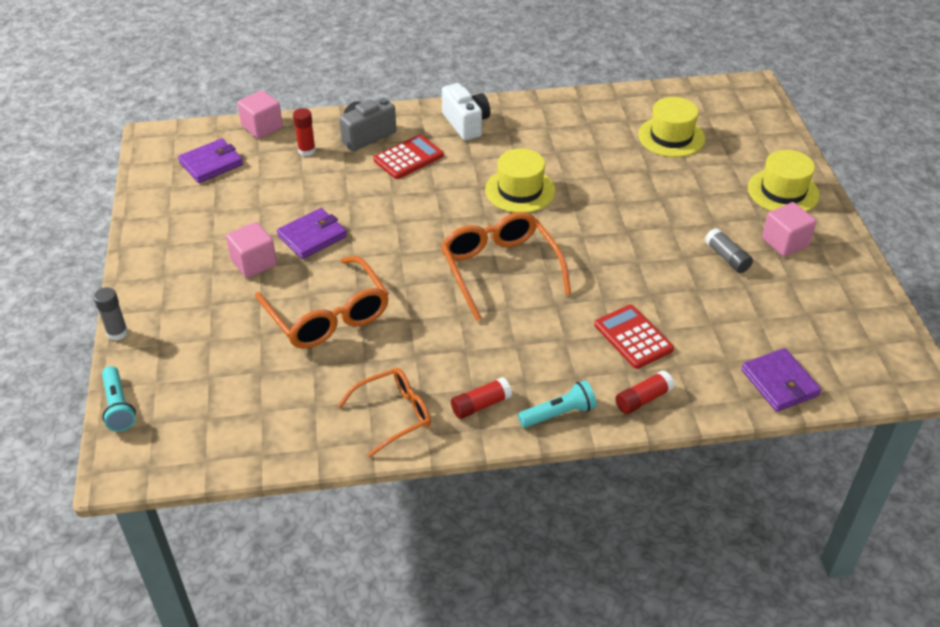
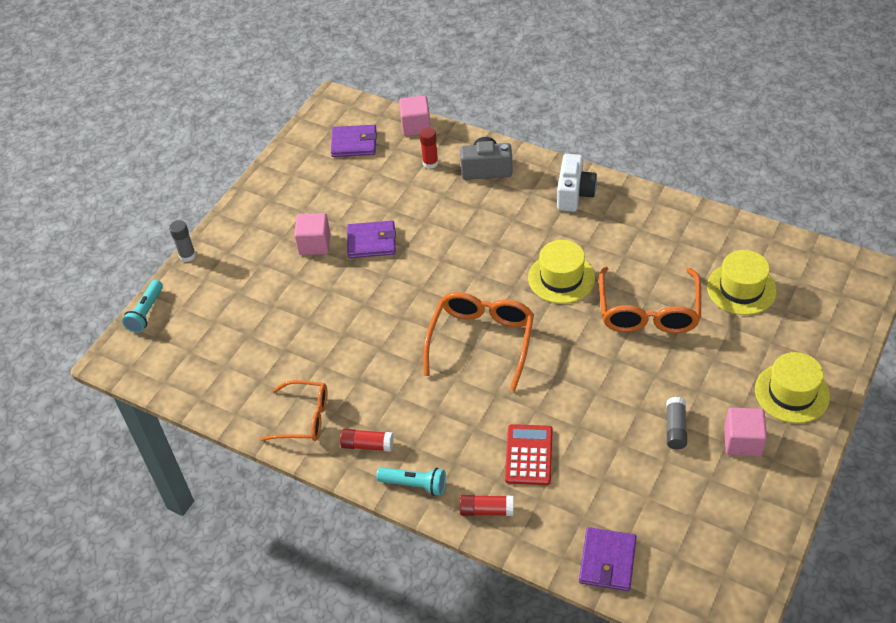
camera: 40 degrees right, 5 degrees up
(328, 315) = (327, 314): orange glasses -> orange glasses (648, 311)
(408, 158) = (500, 205): red calculator -> none

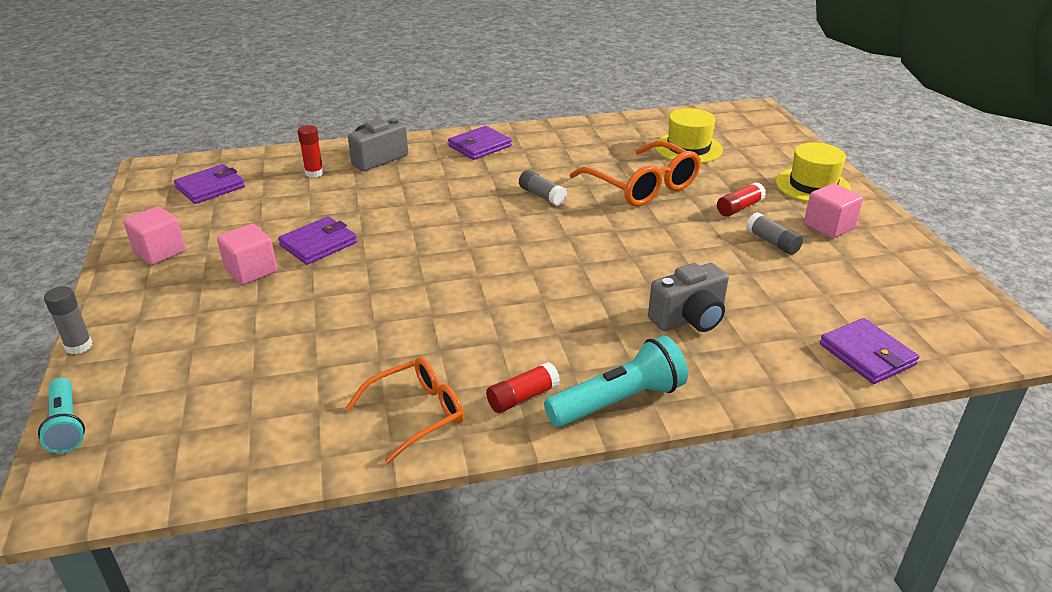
camera: 45 degrees left, 15 degrees down
(414, 484) = (618, 401): turquoise flashlight -> turquoise flashlight, size x1.52
(416, 126) = (267, 156): pink cube -> pink cube (160, 252)
(481, 341) = (529, 264): orange glasses -> none
(486, 510) = (715, 380): red glue stick -> red glue stick (739, 208)
(529, 455) = (689, 319): red calculator -> grey camera
(561, 278) = (542, 196): yellow hat -> grey glue stick
(574, 194) = (480, 146): white camera -> purple wallet

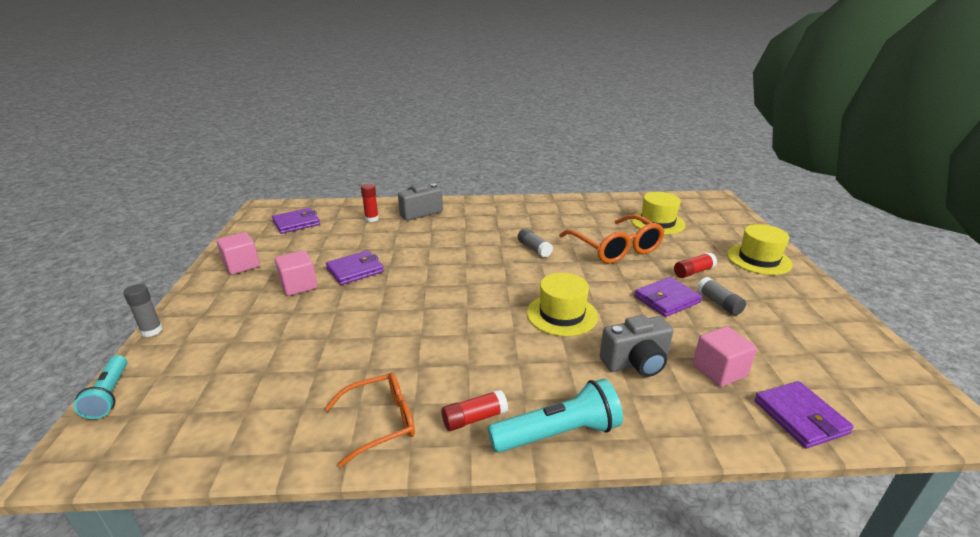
camera: 10 degrees right, 5 degrees down
(480, 146) = (497, 209): purple wallet -> purple wallet (667, 299)
(594, 273) = (562, 314): none -> yellow hat
(829, 226) = (770, 294): pink cube -> pink cube (719, 371)

